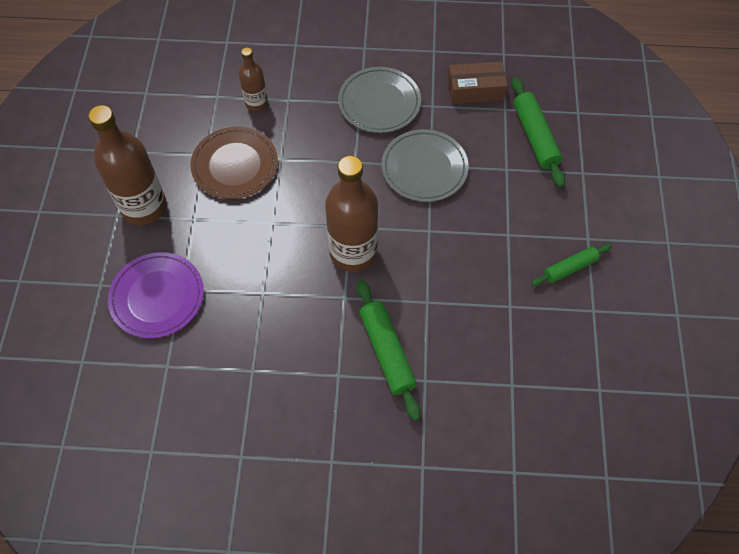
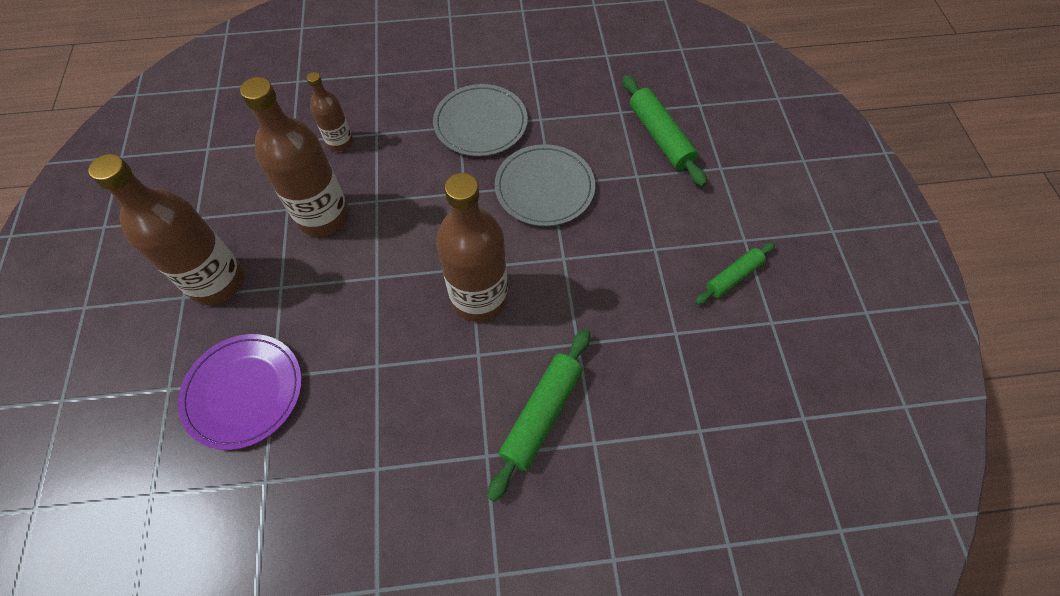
camera: 10 degrees left, 0 degrees up
(235, 165) = (323, 216): brown plate -> brown bottle
(387, 352) = (541, 414): green rolling pin -> green rolling pin turned 60 degrees clockwise
(475, 90) = (584, 96): brown box -> none

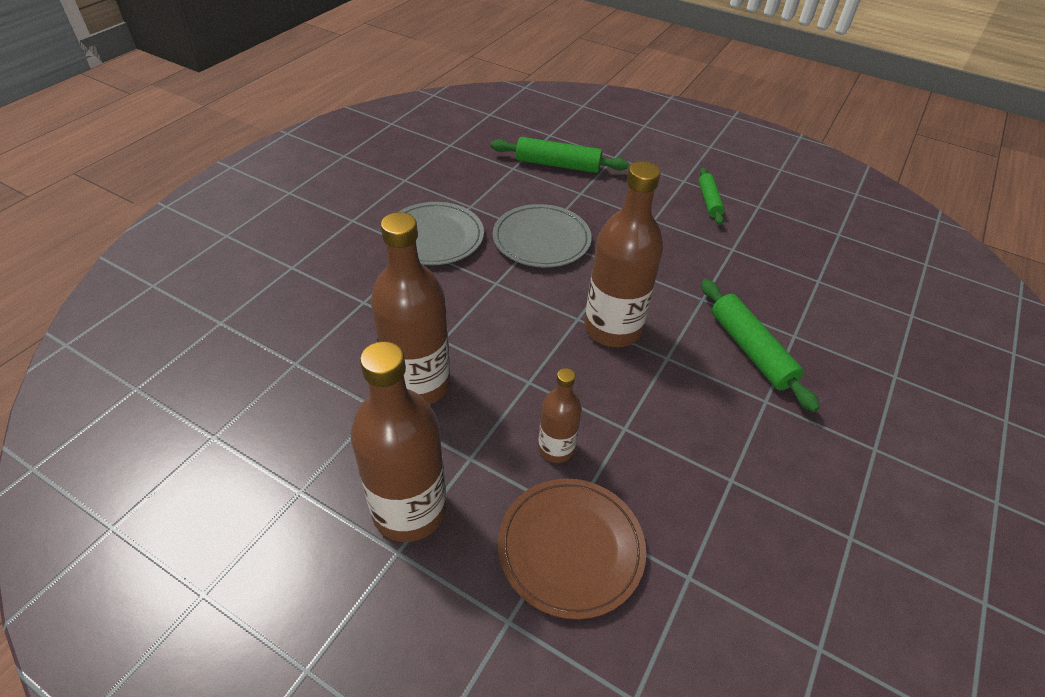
camera: 55 degrees left, 15 degrees down
(244, 392) = (570, 548): purple plate -> brown plate
(340, 142) = (342, 330): brown bottle -> brown bottle (556, 448)

